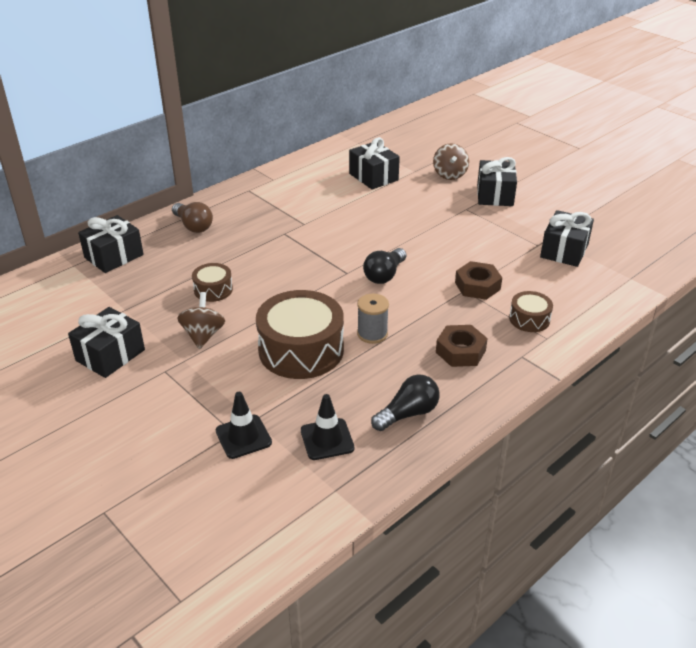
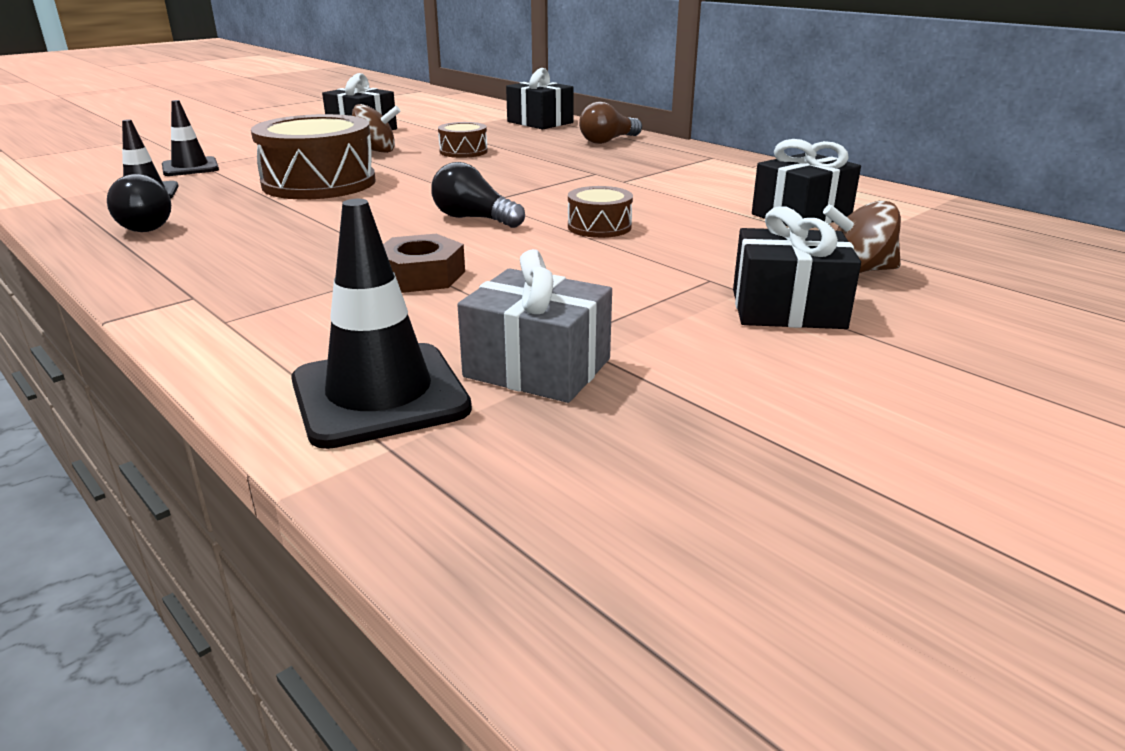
camera: 90 degrees right, 10 degrees down
(372, 334) = (328, 211): grey spool -> none
(460, 351) = (245, 256): brown nut -> none
(529, 319) = (293, 310): brown drum -> brown drum (599, 227)
(564, 251) = (537, 368): black gift -> grey gift
(598, 284) = (379, 395): none -> black traffic cone

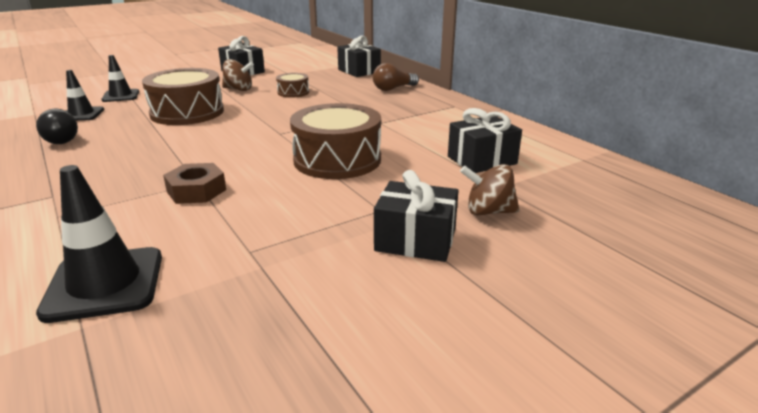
camera: 10 degrees right, 0 degrees up
(474, 219) = (261, 147): black light bulb -> none
(537, 368) = (215, 273): grey gift -> none
(599, 227) = (337, 160): brown drum -> brown drum, size x2.02

